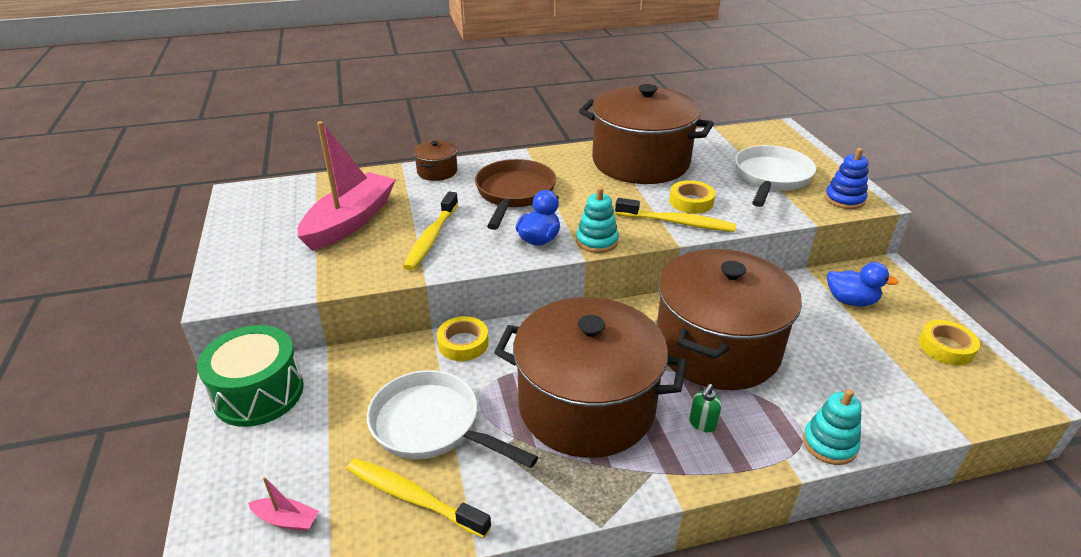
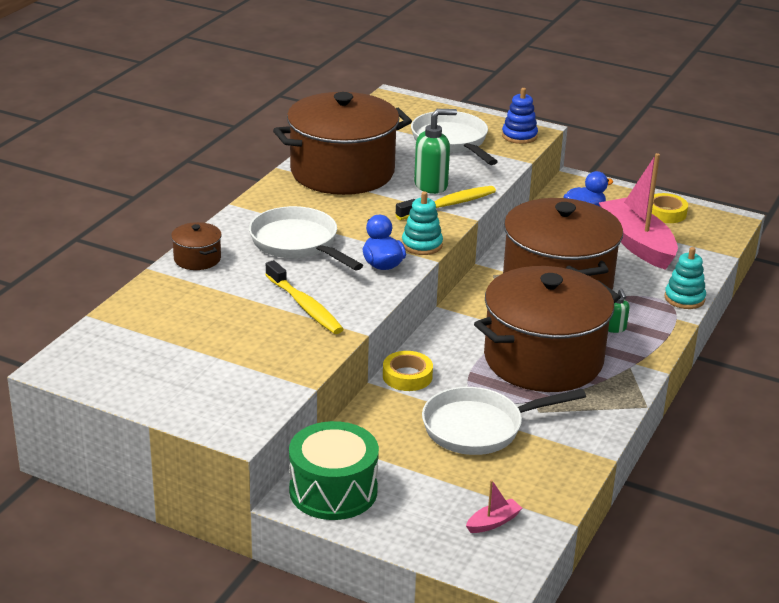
camera: 50 degrees left, 5 degrees down
(350, 221) = (214, 331): pink boat -> pink boat (637, 244)
(413, 497) = (537, 463): yellow toothbrush -> none
(514, 194) = (298, 243): brown pan -> white pan
(691, 202) = (431, 185): yellow tape -> green soap dispenser

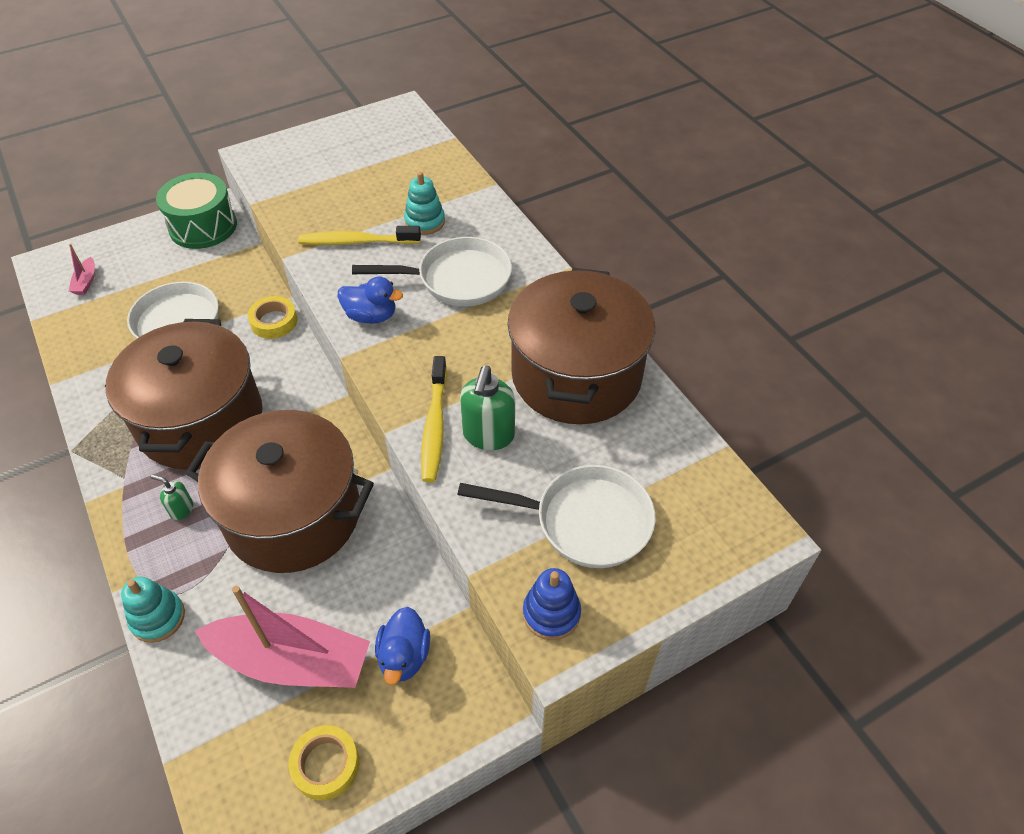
camera: 125 degrees right, 20 degrees up
(197, 259) = (485, 213): brown pot -> none
(422, 245) = (378, 361): turquoise stacking toy -> turquoise stacking toy (425, 222)

